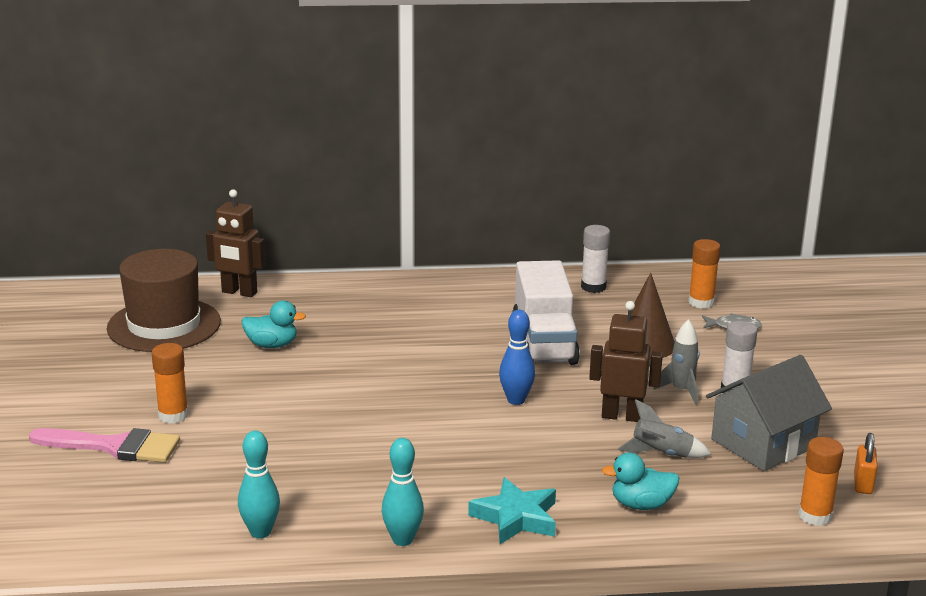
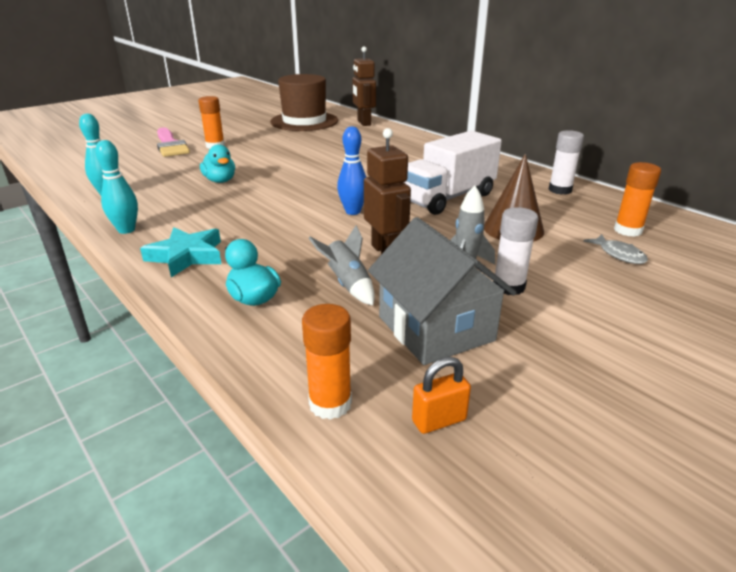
camera: 55 degrees right, 5 degrees up
(272, 345) = (319, 142): turquoise duck -> turquoise duck (220, 181)
(763, 443) = (435, 328): grey house -> grey house turned 45 degrees clockwise

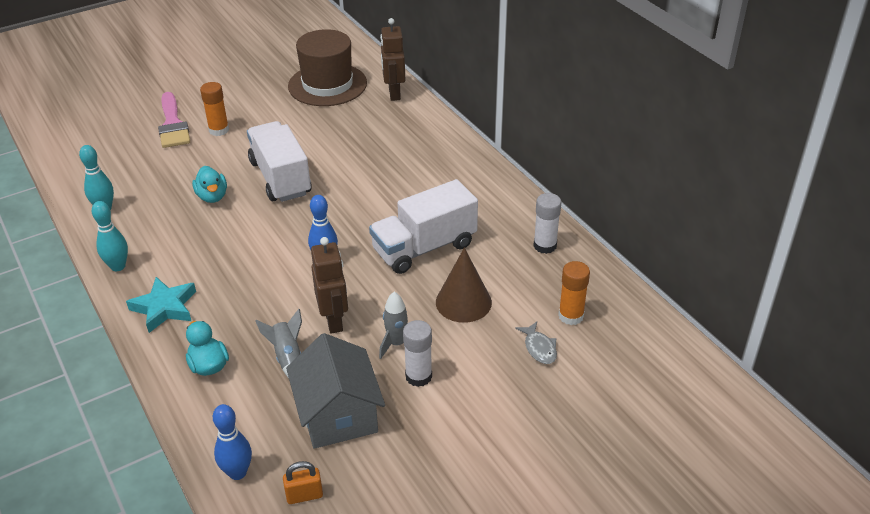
camera: 10 degrees right, 10 degrees up
(284, 167) = (280, 178): none -> white truck
(330, 404) = (237, 472): orange glue stick -> blue bowling pin

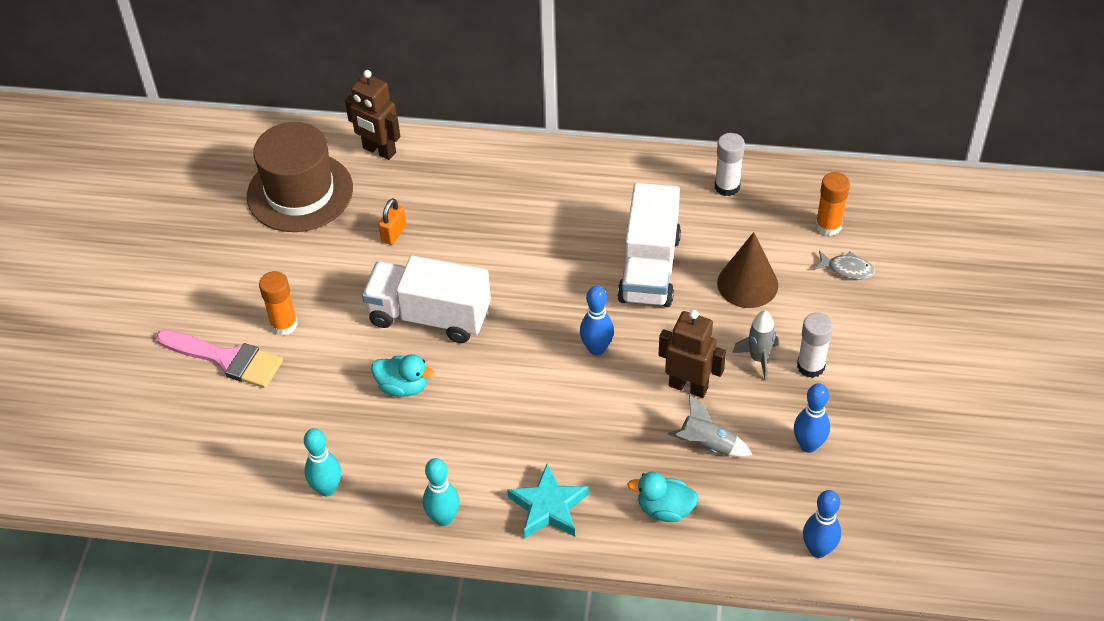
camera: 50 degrees left, 10 degrees up
(304, 495) = (881, 515): orange padlock -> orange padlock (393, 233)
(338, 414) = (808, 445): grey house -> blue bowling pin

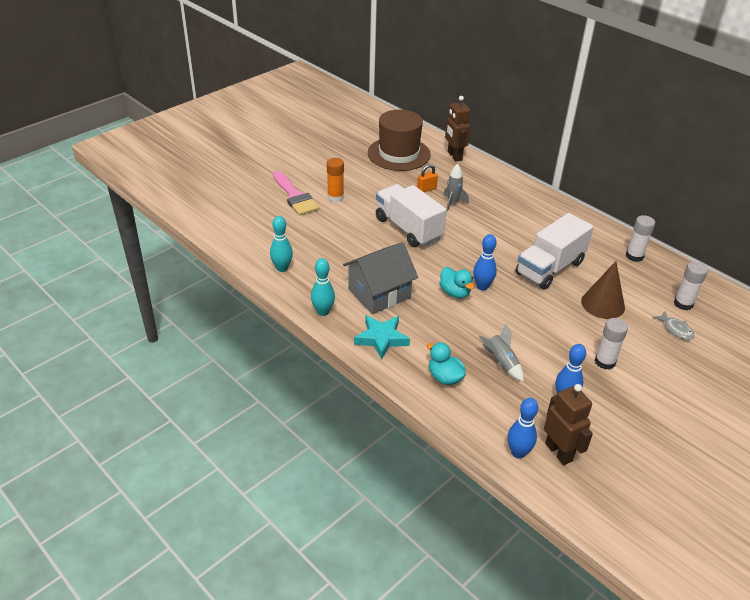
camera: 35 degrees right, 10 degrees down
(403, 387) = (364, 249): turquoise duck -> turquoise duck (455, 293)
(486, 443) = (379, 293): none -> grey house
(688, 386) = (518, 330): brown robot -> brown robot (559, 452)
(758, 359) = (574, 341): grey rocket -> grey rocket (453, 203)
(828, 226) = (683, 304): orange glue stick -> white glue stick

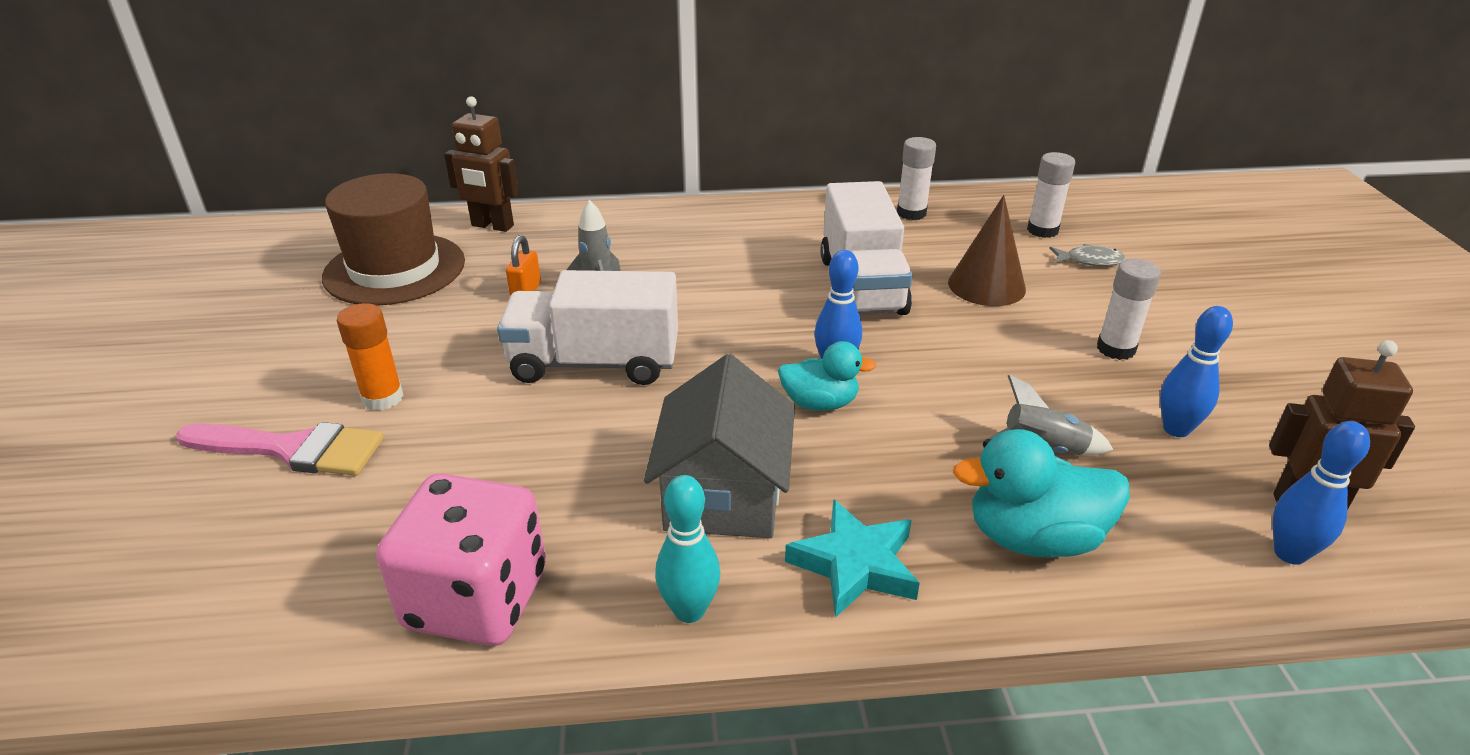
camera: 50 degrees left, 5 degrees down
(282, 268) = (476, 599): turquoise bowling pin -> pink dice
(444, 377) = (1033, 537): turquoise duck -> turquoise duck, size x1.54

